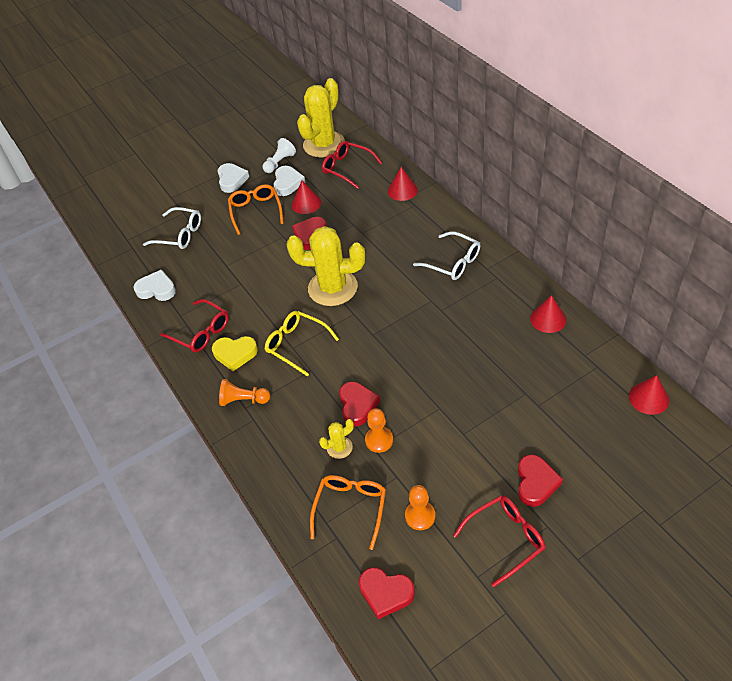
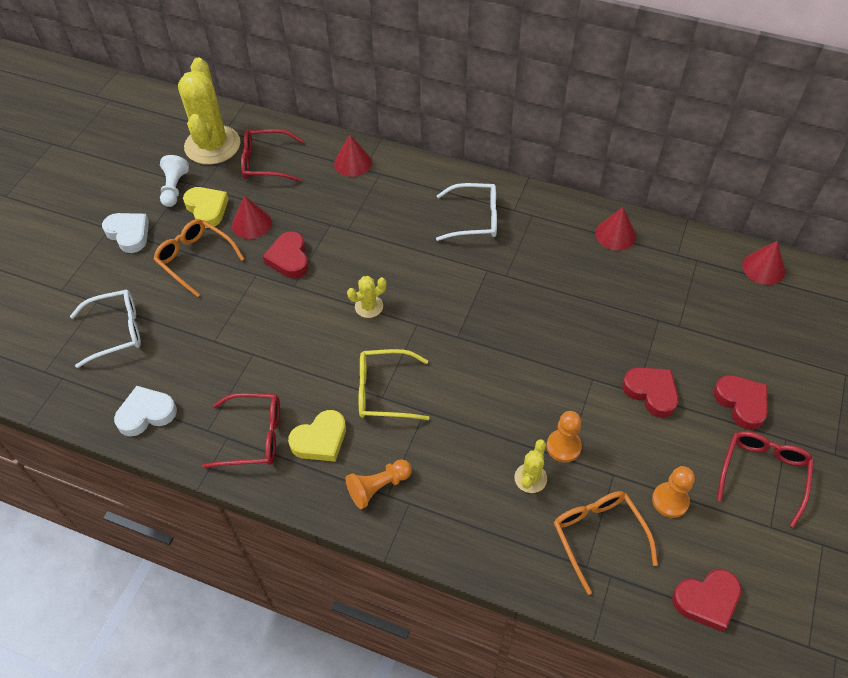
camera: 40 degrees left, 5 degrees up
(287, 183) = (207, 209): white heart -> yellow heart
(332, 288) = (369, 306): yellow cactus -> yellow cactus, size x0.44
(357, 405) = (509, 422): red heart -> red heart (651, 392)

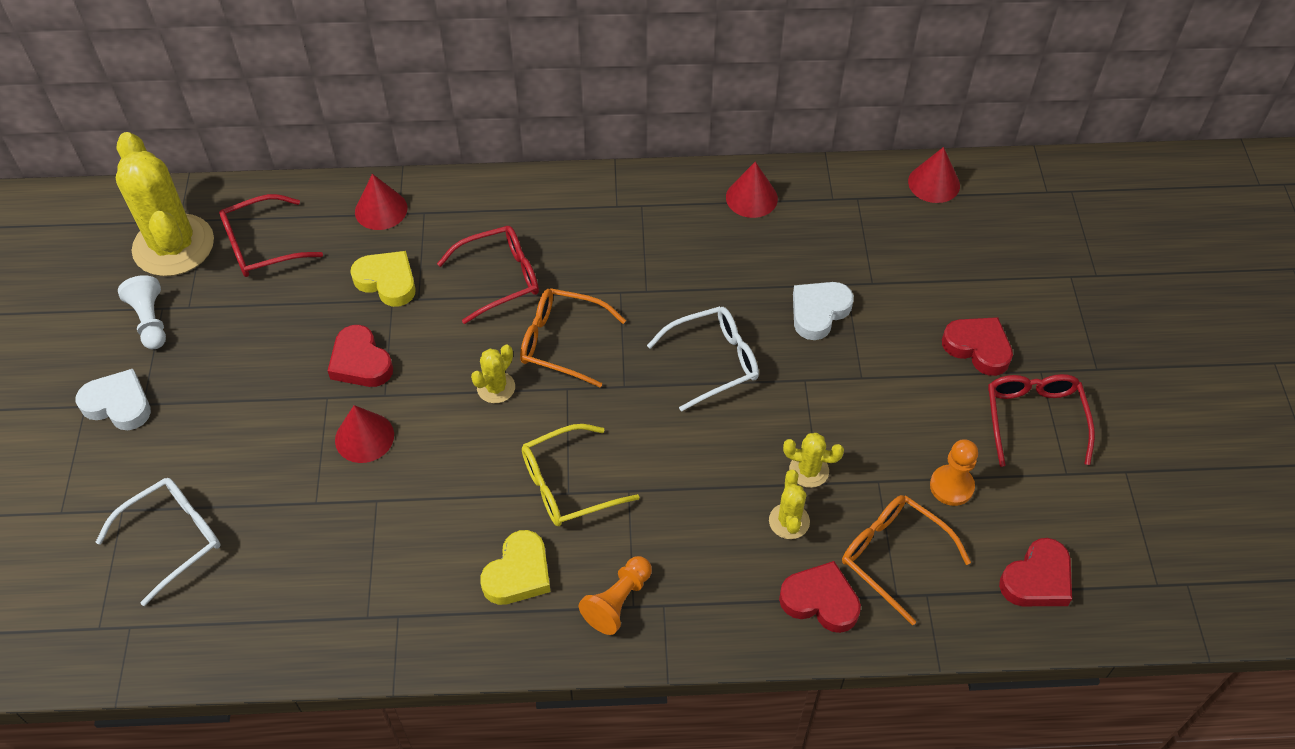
camera: 25 degrees left, 0 degrees up
(146, 414) = (274, 628): white heart -> white heart (819, 312)
(195, 259) = (233, 406): orange glasses -> orange glasses (562, 342)
(207, 209) = (212, 334): yellow heart -> yellow heart (387, 281)
(251, 223) = (285, 333): red cone -> red cone (364, 437)
(253, 436) = (431, 602): red glasses -> red glasses (499, 278)
(474, 219) = (573, 233): white glasses -> white glasses (712, 362)
(563, 446) = (809, 470): orange pawn -> yellow cactus
(651, 392) = (876, 371): red heart -> red heart (820, 600)

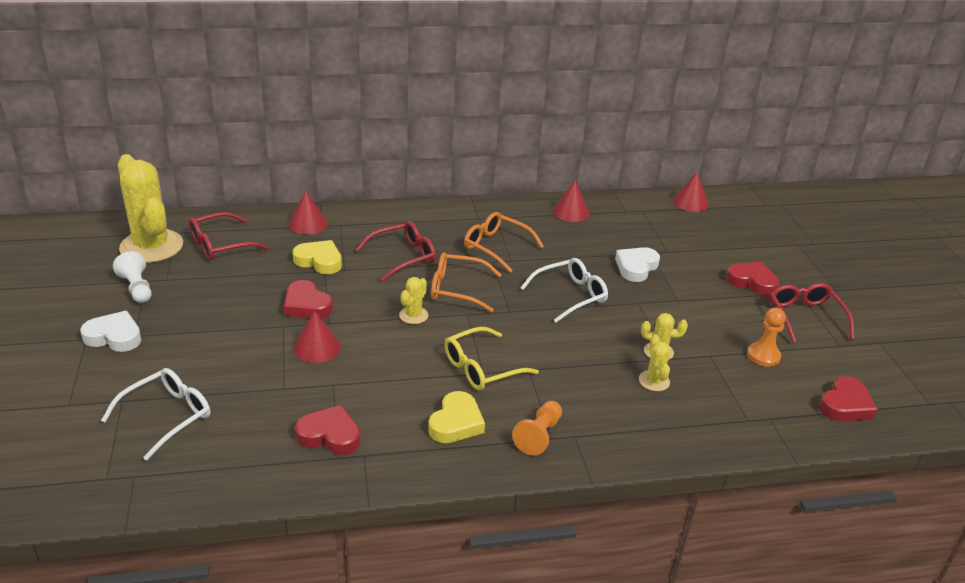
camera: 10 degrees left, 20 degrees down
(820, 600) = (693, 426): red heart -> red heart (329, 435)
(894, 557) = (738, 397): orange glasses -> orange glasses (497, 247)

